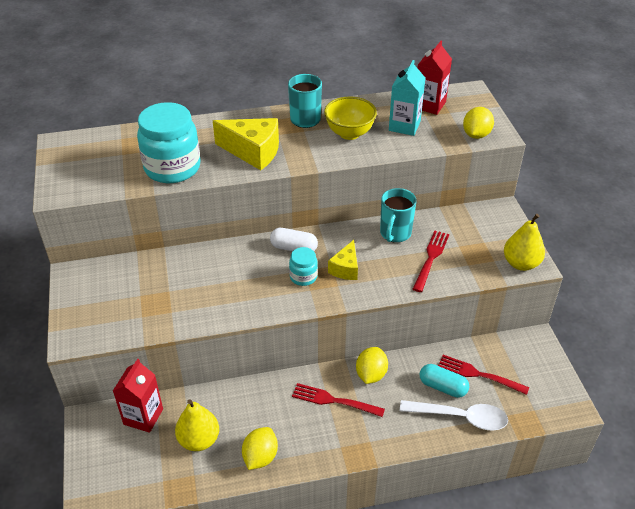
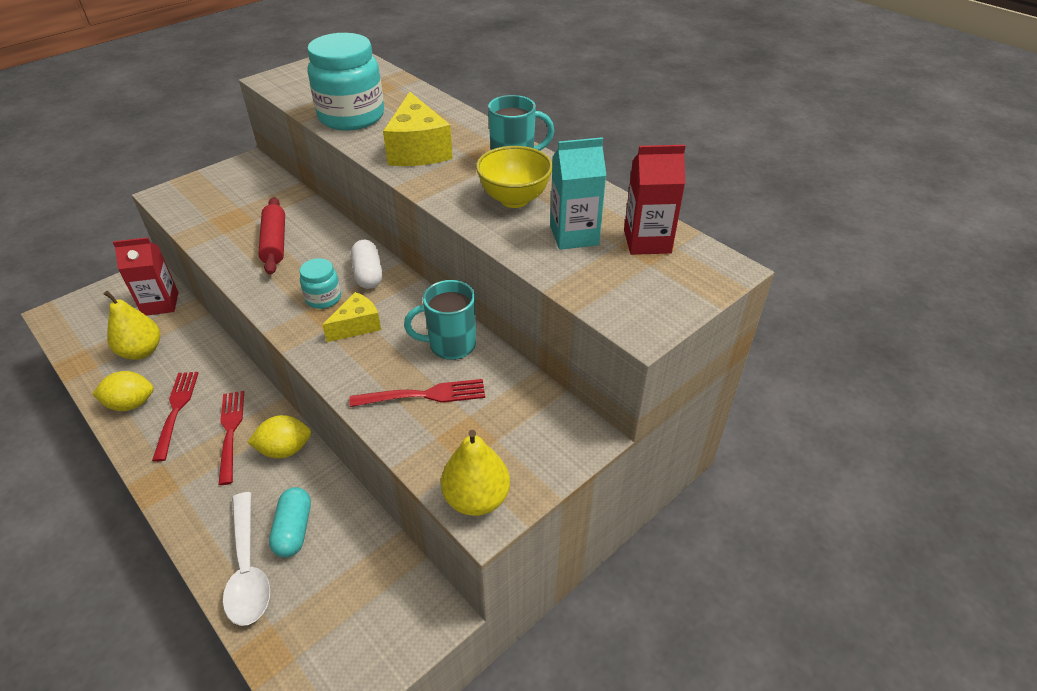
camera: 60 degrees right, 0 degrees up
(212, 285) = (274, 243): none -> red rolling pin
(345, 268) = (357, 326): yellow cheese -> yellow cheese turned 150 degrees clockwise
(476, 135) = (618, 305): yellow lemon -> none
(479, 374) = (333, 563): red fork -> red fork (176, 410)

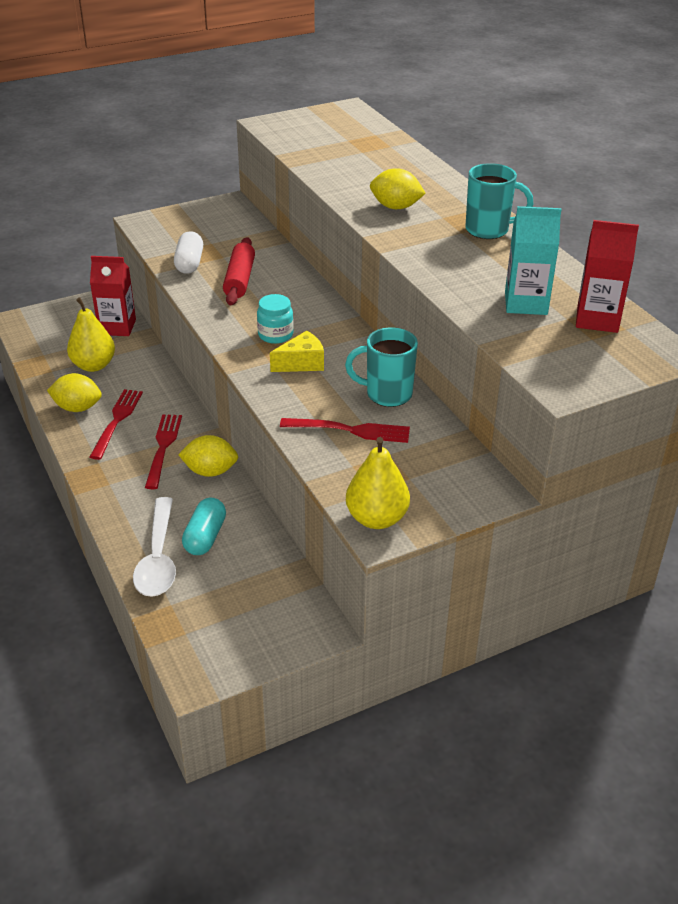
camera: 15 degrees right, 5 degrees down
(351, 117) = (338, 168): turquoise jar -> none
(368, 274) = (323, 321): white capsule -> white capsule (189, 263)
(418, 150) = (396, 207): yellow cheese -> yellow lemon
(514, 199) = (477, 264): yellow bowl -> none

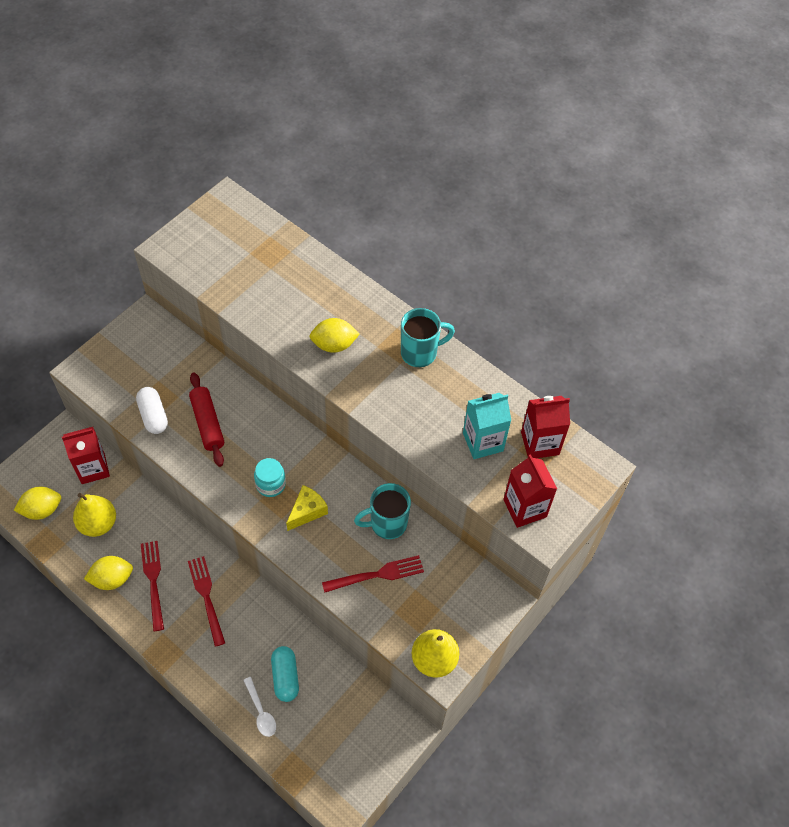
camera: 25 degrees left, 20 degrees up
(158, 558) = (260, 711): white spoon -> white spoon, size x0.57
(210, 471) = (256, 608): yellow lemon -> yellow lemon (42, 510)
(550, 362) = (525, 508): none -> red carton

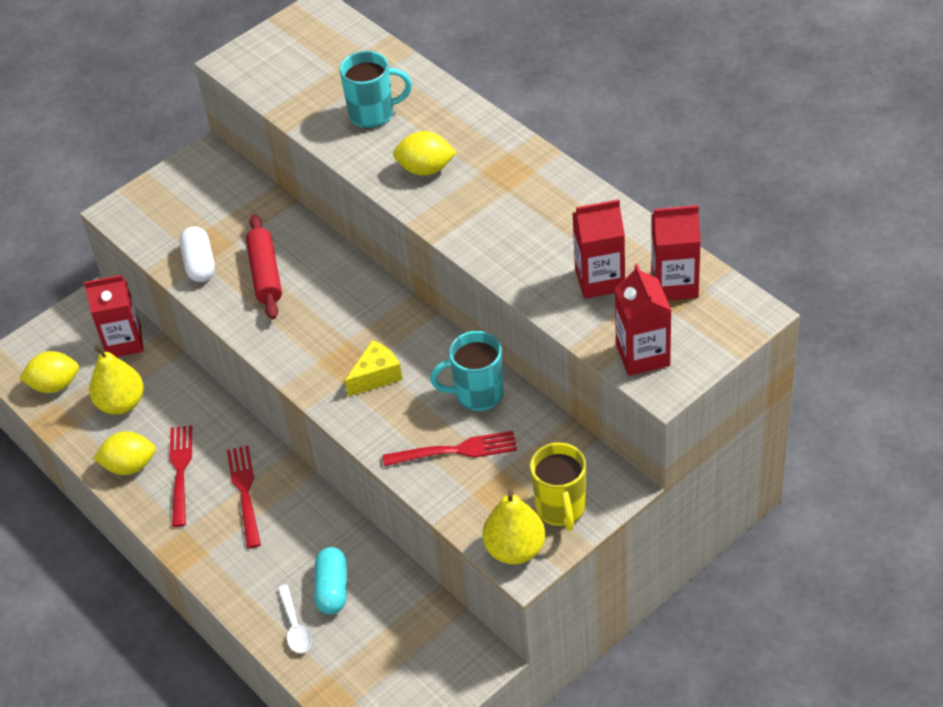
camera: 15 degrees right, 10 degrees down
(270, 484) = (334, 344): turquoise jar -> none
(420, 353) = (534, 180): turquoise mug -> turquoise mug (373, 114)
(464, 621) = (561, 509): none -> yellow mug
(483, 442) = (599, 280): turquoise carton -> red carton

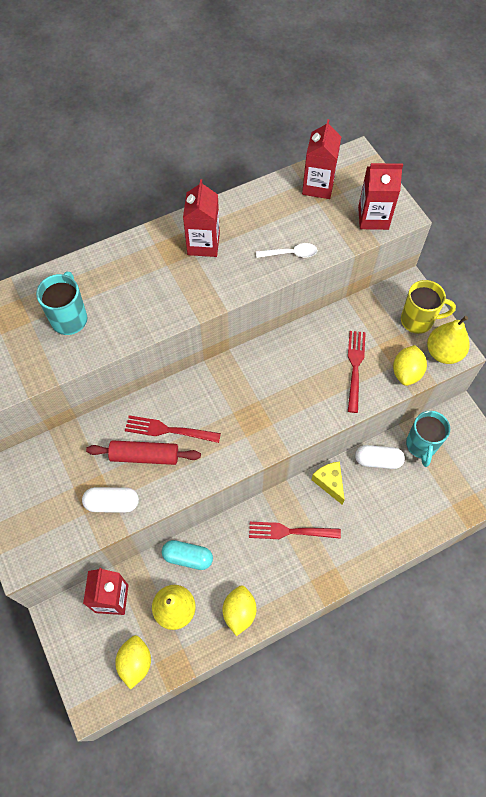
camera: 80 degrees left, 15 degrees up
(180, 471) = (256, 574): red fork -> red fork (168, 430)
(295, 626) = (411, 519): white spoon -> white spoon (290, 254)
(332, 589) = (387, 489): turquoise capsule -> turquoise capsule (188, 557)
(374, 569) = (378, 460): none -> white capsule
(376, 376) = (274, 401): yellow cheese -> yellow cheese (329, 482)
(425, 169) = (148, 297): yellow lemon -> yellow lemon (406, 372)
(477, 394) = (311, 344): turquoise mug -> turquoise mug (421, 445)
(599, 280) = (300, 223): red carton -> red carton (203, 244)

